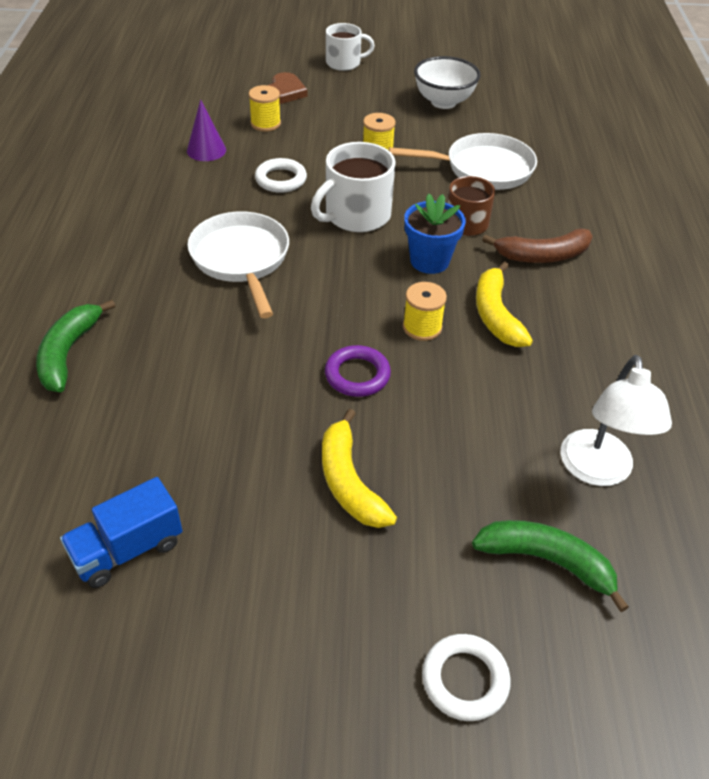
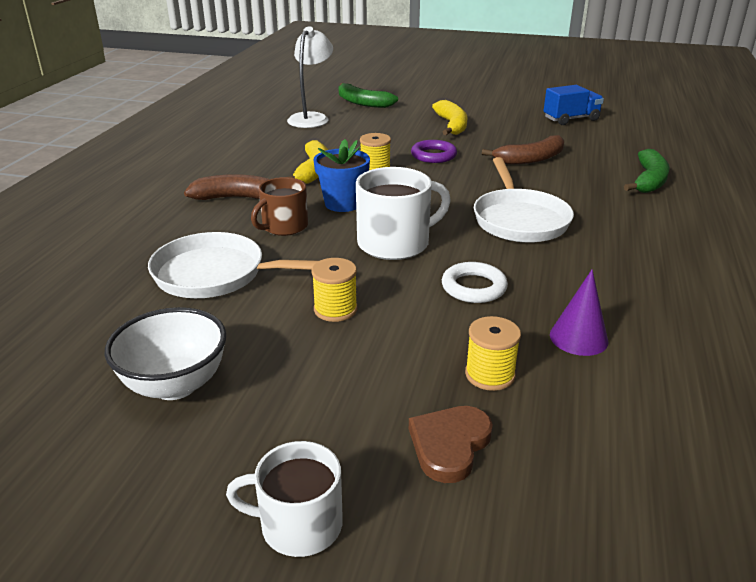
camera: 165 degrees left, 15 degrees down
(219, 385) = (530, 159): none -> brown banana
(465, 680) = (418, 89): white ring -> none

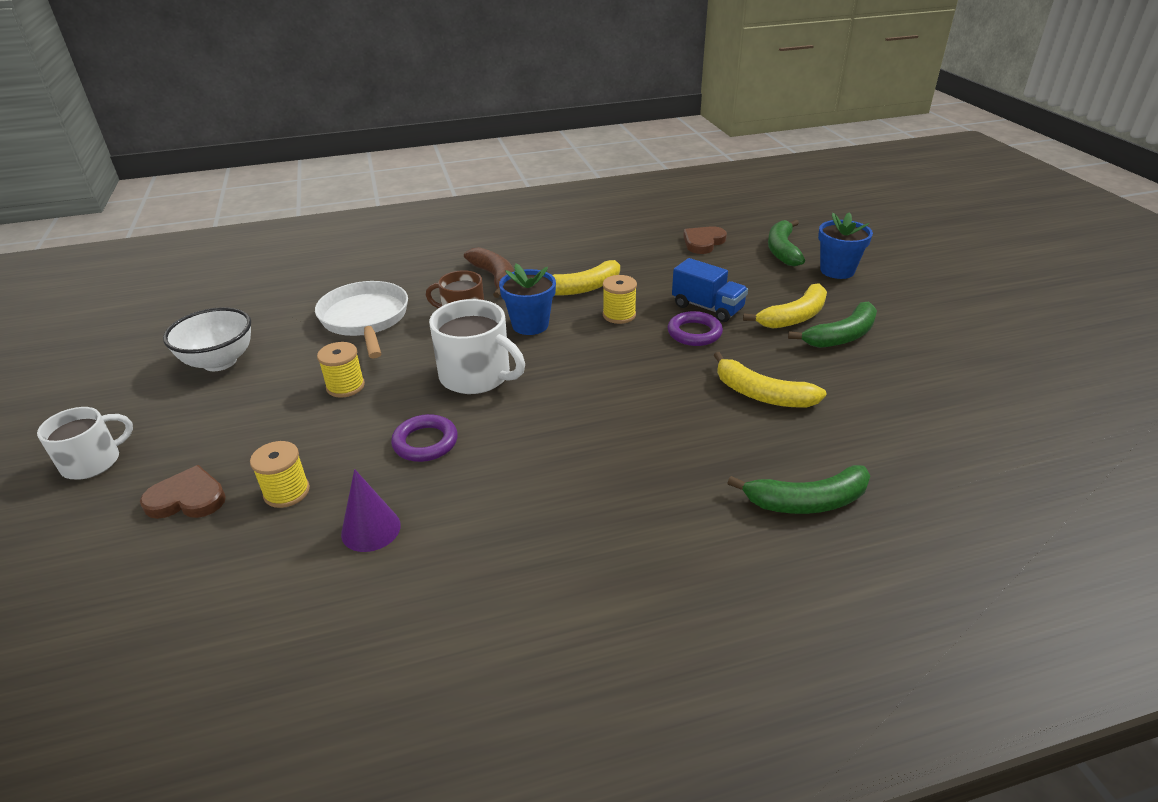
camera: 60 degrees right, 5 degrees up
(299, 525) = (93, 462): white mug -> white mug turned 75 degrees clockwise
(311, 118) = (703, 242): white lamp -> brown heart
(412, 99) = (837, 271): none -> blue flower pot
(473, 287) = (425, 442): white ring -> purple ring
(489, 122) = (841, 336): none -> green banana
(519, 220) = (589, 430): white pan -> none
(530, 159) = (761, 394): brown banana -> yellow banana
(571, 119) = (943, 389): blue truck -> blue truck (707, 308)

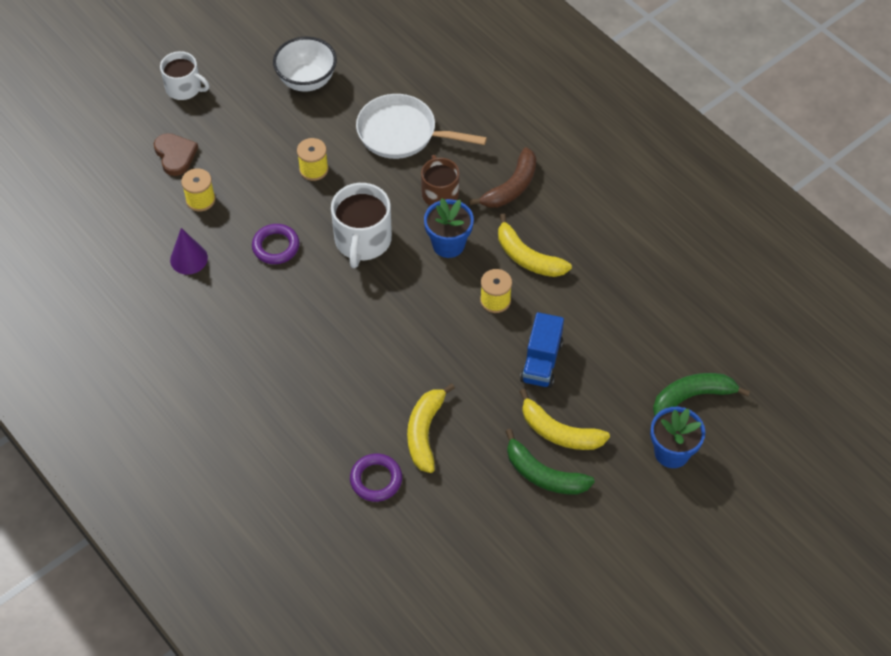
camera: 65 degrees right, 20 degrees up
(365, 319) = (402, 133): white pan -> white pan turned 120 degrees counterclockwise
(694, 333) = (493, 363): purple ring -> purple ring (376, 479)
(703, 242) = (672, 324): brown heart -> none
(806, 501) = (310, 485): green banana -> none

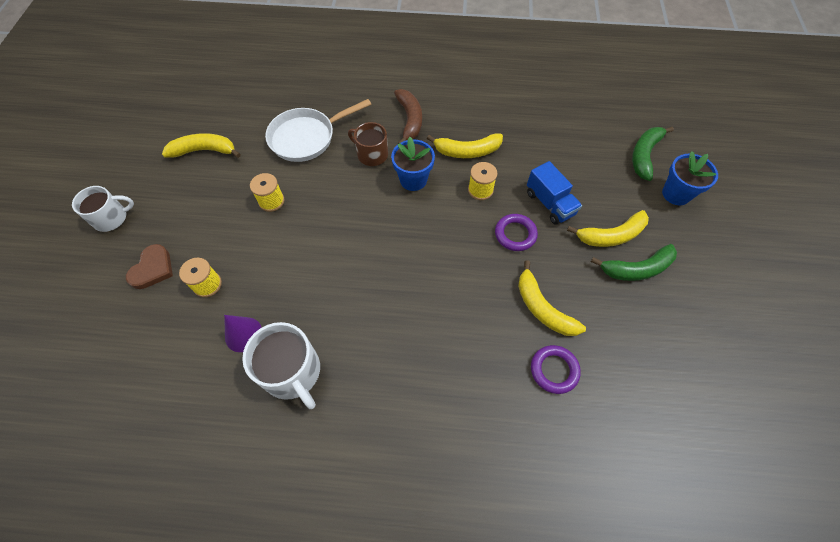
camera: 45 degrees left, 5 degrees up
(175, 155) = (153, 269): brown heart -> brown heart turned 90 degrees clockwise
(276, 246) = (301, 271): purple ring -> purple ring (515, 234)
(307, 81) = (204, 151): white bowl -> yellow banana
(362, 240) = (356, 220): white mug -> white mug (292, 372)

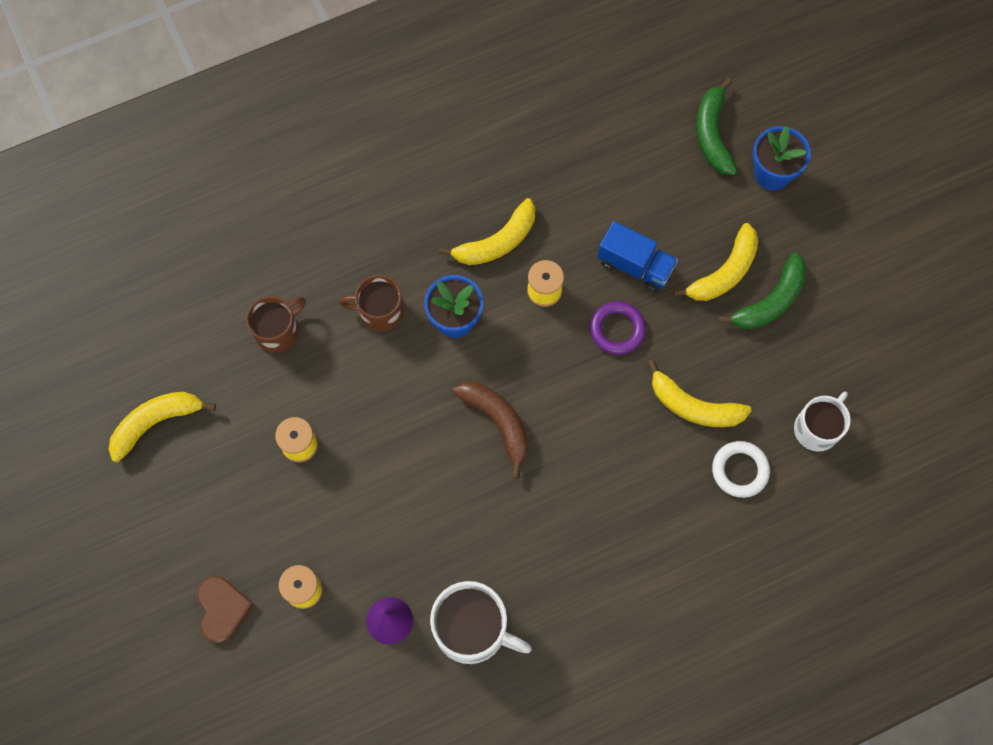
camera: 30 degrees left, 10 degrees up
(111, 218) = (114, 578): white mug -> white mug (817, 428)
(306, 137) = (277, 331): white pan -> brown mug
(409, 120) = (395, 232): brown banana -> brown banana (498, 423)
(554, 370) = (740, 470): purple ring -> white ring

